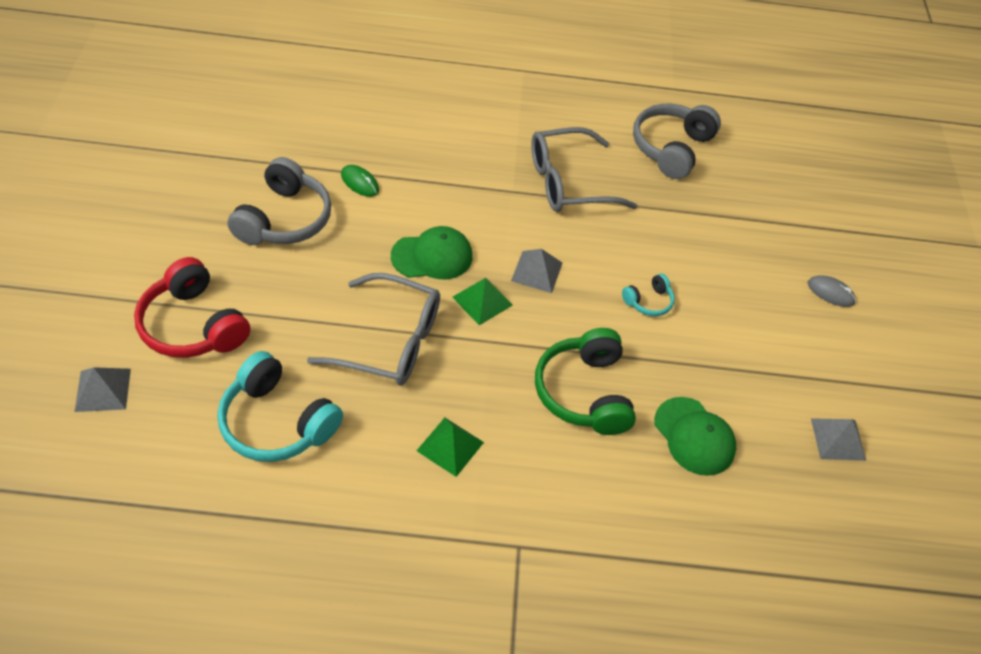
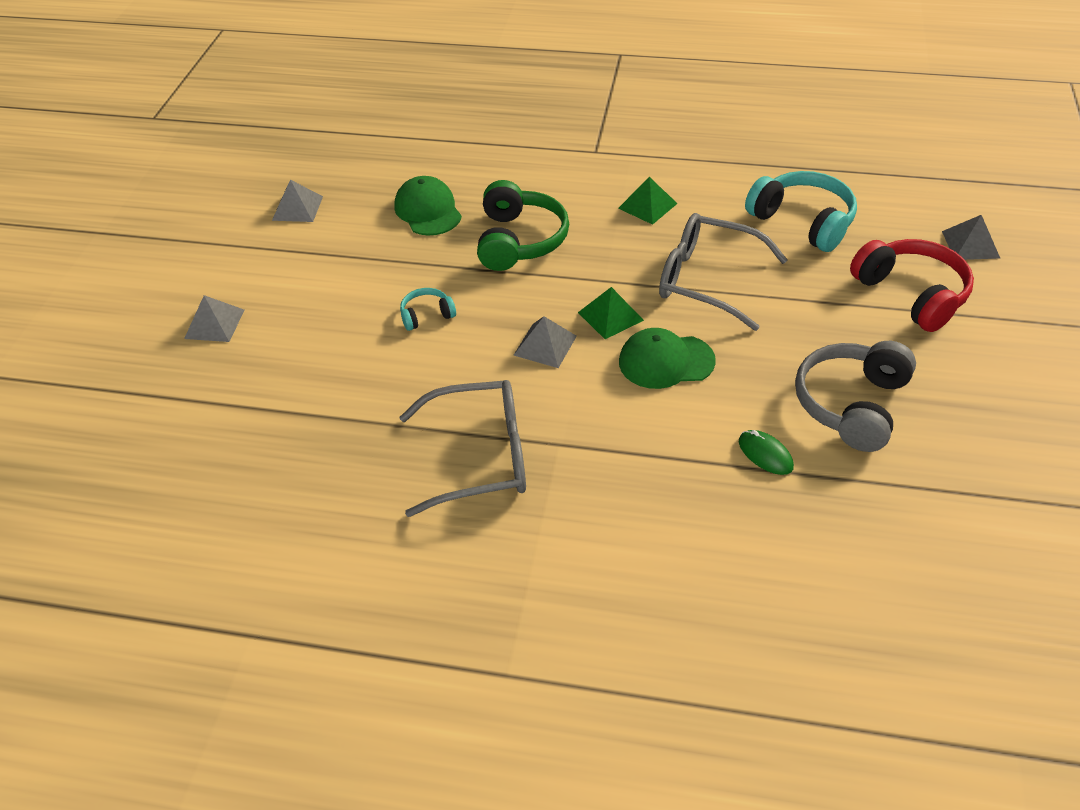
camera: 165 degrees left, 5 degrees down
(671, 148) = (311, 514): grey headphones -> none
(830, 293) = (214, 324): grey mouse -> grey pyramid

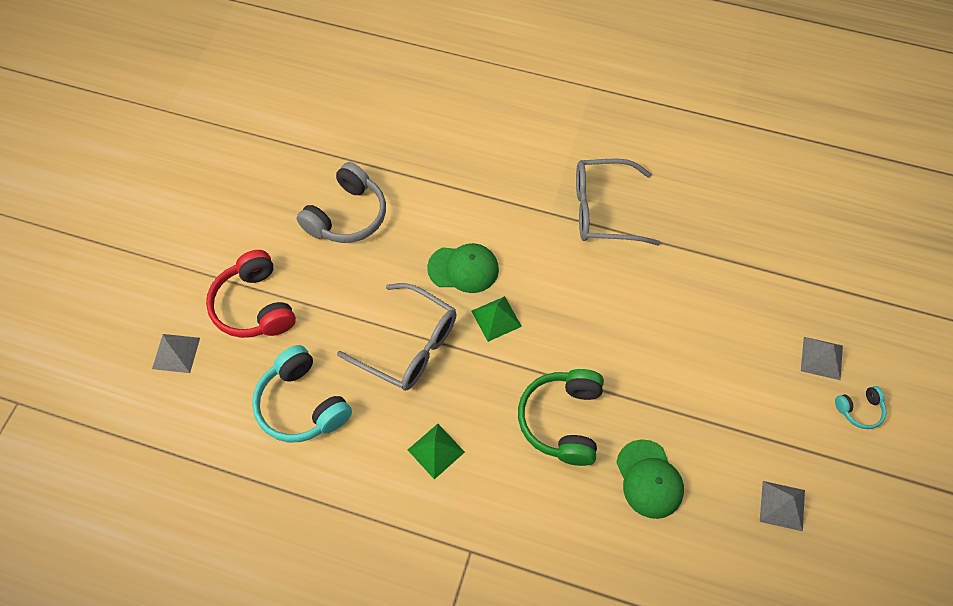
camera: 175 degrees left, 15 degrees up
(427, 315) = (644, 341): turquoise headphones -> turquoise headphones (859, 410)
(545, 345) = (551, 296): grey pyramid -> none
(765, 454) = (418, 188): green mouse -> none

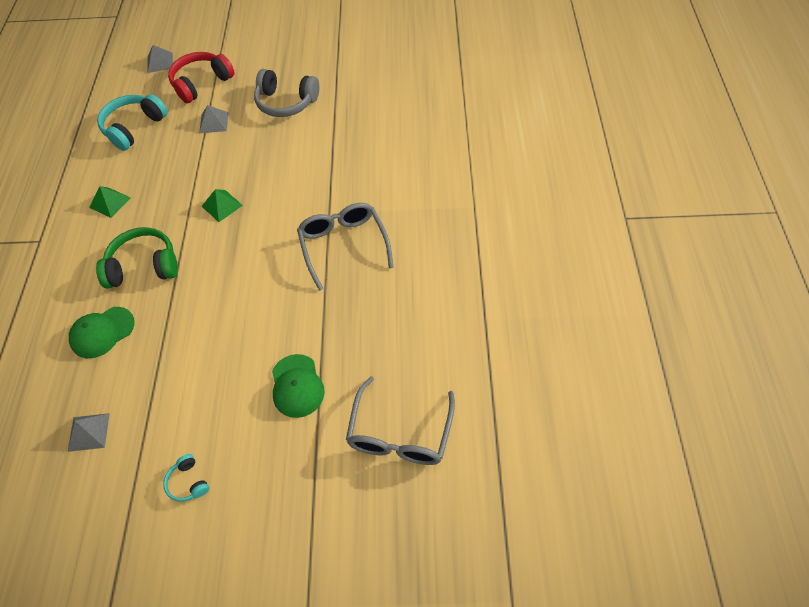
camera: 75 degrees right, 5 degrees down
(409, 345) = (188, 165): grey glasses -> grey glasses (400, 433)
(463, 269) = (260, 175): green cap -> green cap (297, 386)
(821, 358) = (236, 441): grey pyramid -> grey pyramid (214, 122)

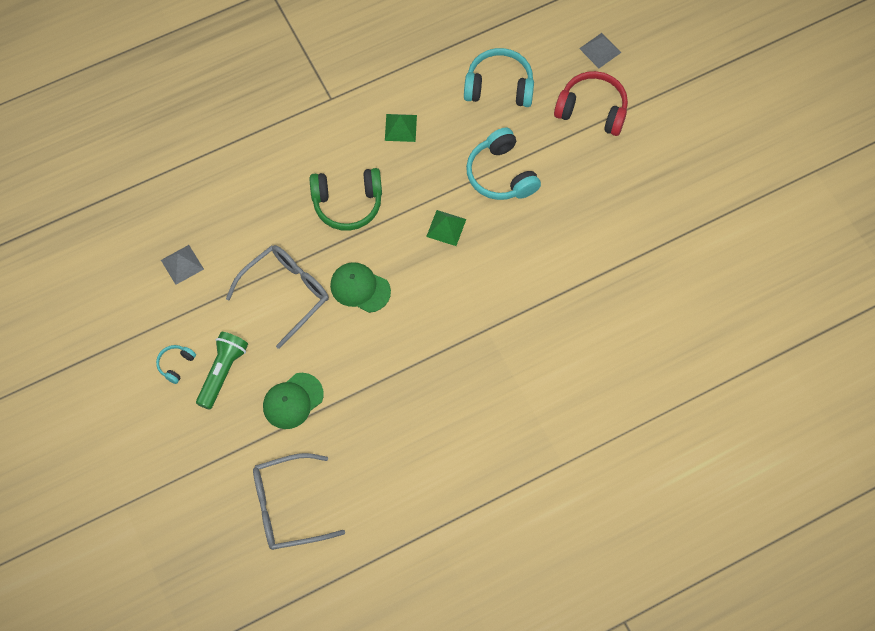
camera: 60 degrees right, 10 degrees up
(102, 332) = (269, 214): green cap -> green cap (360, 288)
(143, 266) = (347, 203): green headphones -> green headphones turned 120 degrees clockwise
(206, 154) = (501, 174): none -> turquoise headphones
(214, 122) = (545, 155): grey pyramid -> none
(226, 439) = (222, 372): none -> green flashlight
(286, 102) = (609, 209): grey headphones -> none
(343, 245) = (454, 363): grey glasses -> grey glasses (286, 293)

